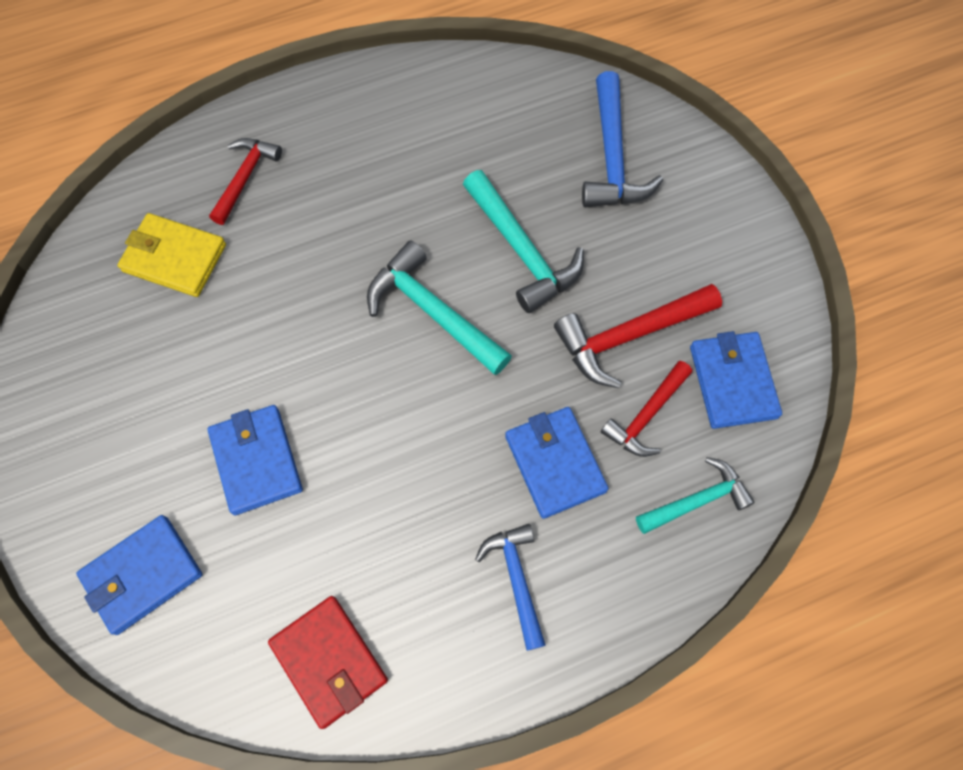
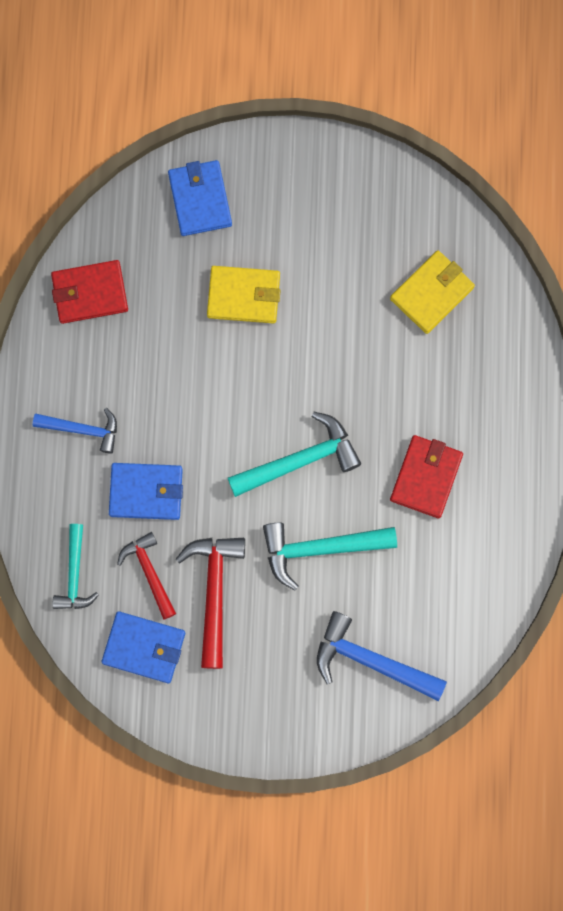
camera: 115 degrees right, 10 degrees up
(245, 178) = (481, 368): red hammer -> none
(257, 461) = (243, 296): blue wallet -> yellow wallet
(392, 182) = (426, 477): none -> red wallet

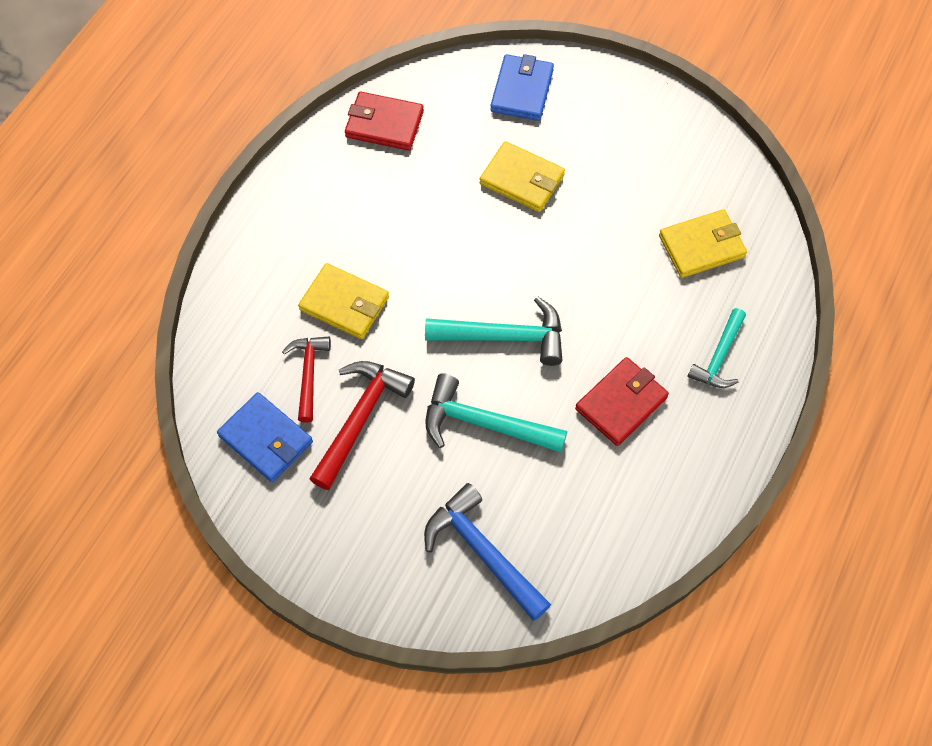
camera: 25 degrees right, 15 degrees down
(75, 574) = (239, 345): turquoise hammer -> turquoise hammer (719, 356)
(82, 429) = (316, 228): blue hammer -> none
(146, 492) = (344, 304): blue wallet -> yellow wallet

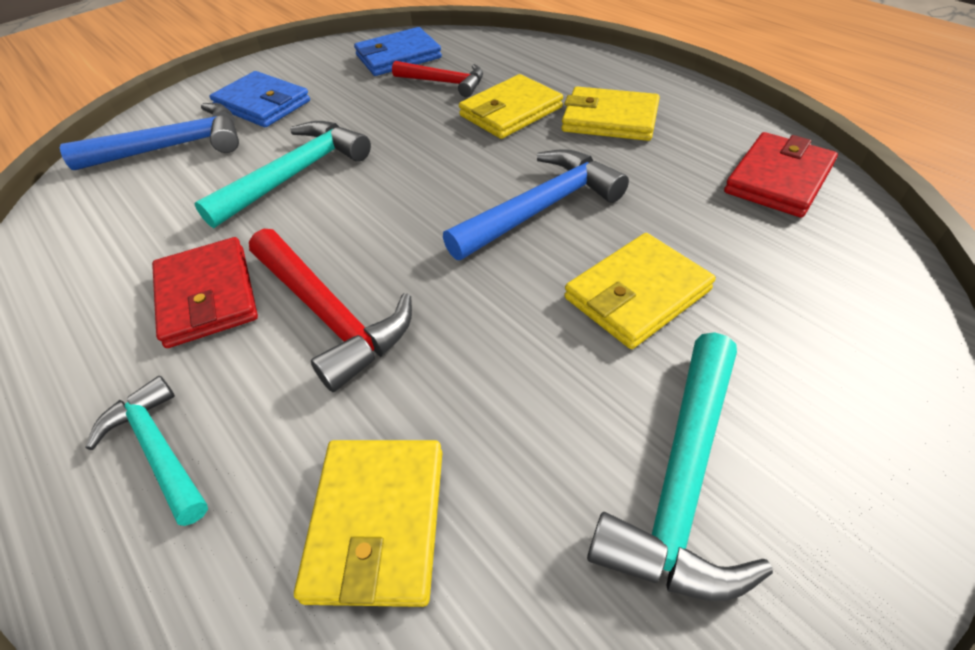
camera: 115 degrees right, 15 degrees down
(336, 231) = (610, 119): none -> yellow wallet
(360, 419) = (374, 102): red hammer -> red hammer (329, 315)
(464, 246) = (540, 209): none -> blue hammer
(504, 336) = (387, 213): turquoise hammer -> turquoise hammer (682, 479)
(522, 90) = (846, 347): blue wallet -> blue wallet (262, 104)

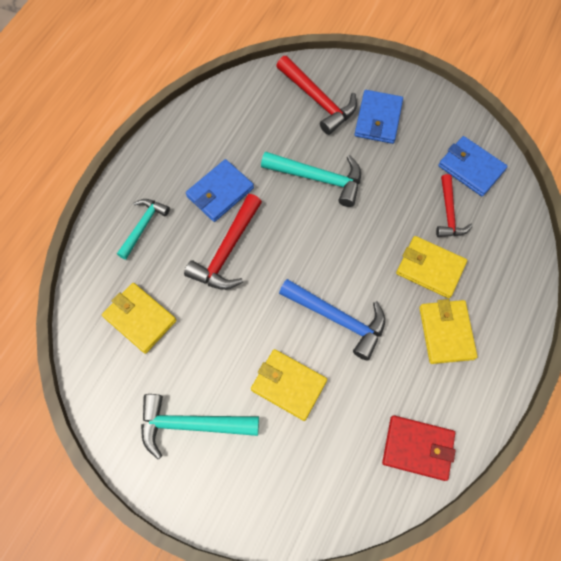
camera: 65 degrees right, 20 degrees up
(173, 147) = (318, 100): blue hammer -> red hammer
(207, 296) = (220, 192): red wallet -> blue wallet
(377, 522) = (140, 319): yellow wallet -> yellow wallet turned 60 degrees clockwise

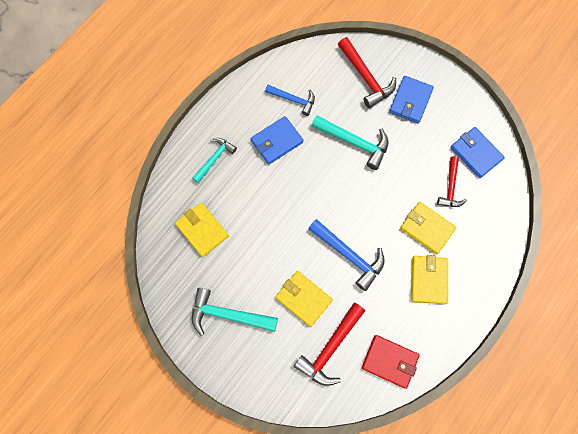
camera: 10 degrees right, 5 degrees up
(227, 251) = (275, 189): red hammer -> red hammer (330, 348)
(232, 139) = (293, 100): none -> blue hammer

